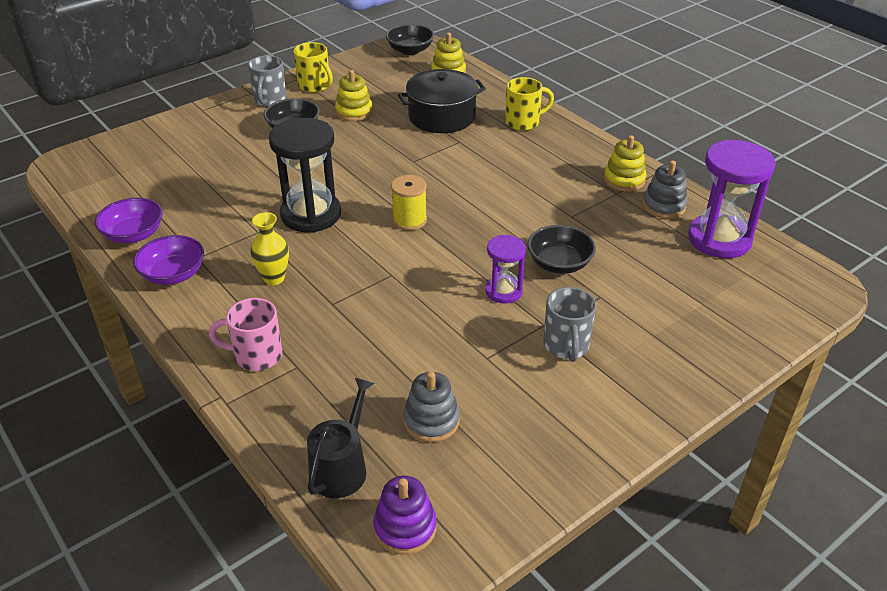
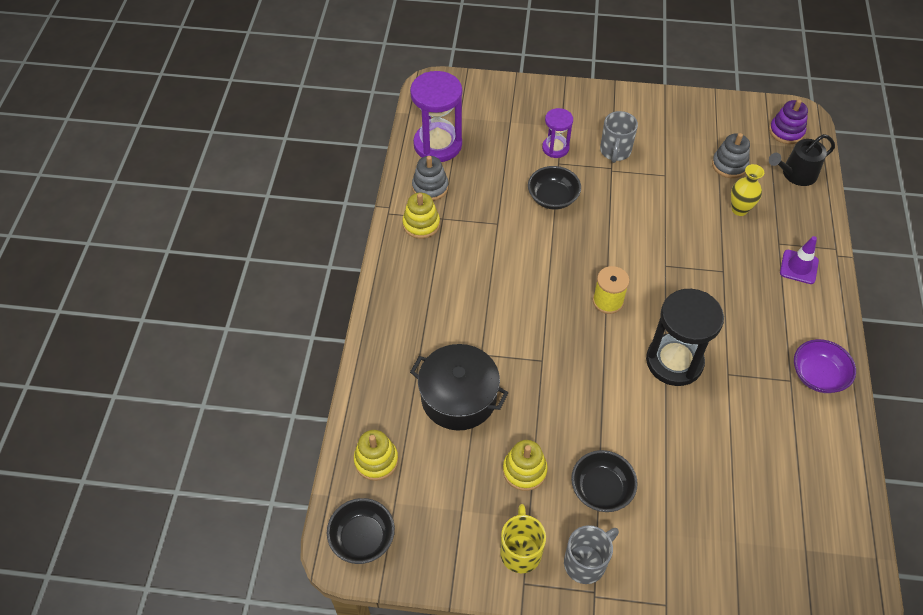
camera: 135 degrees left, 15 degrees up
(134, 234) = (829, 445): purple bowl -> none
(256, 356) = (799, 267): pink mug -> purple traffic cone
(274, 278) = (747, 319): yellow vase -> yellow vase (739, 209)
(503, 291) = (609, 204): purple hourglass -> purple hourglass (555, 148)
(523, 122) = (405, 335): yellow mug -> none
(566, 346) = (615, 151): grey mug -> grey mug turned 150 degrees clockwise

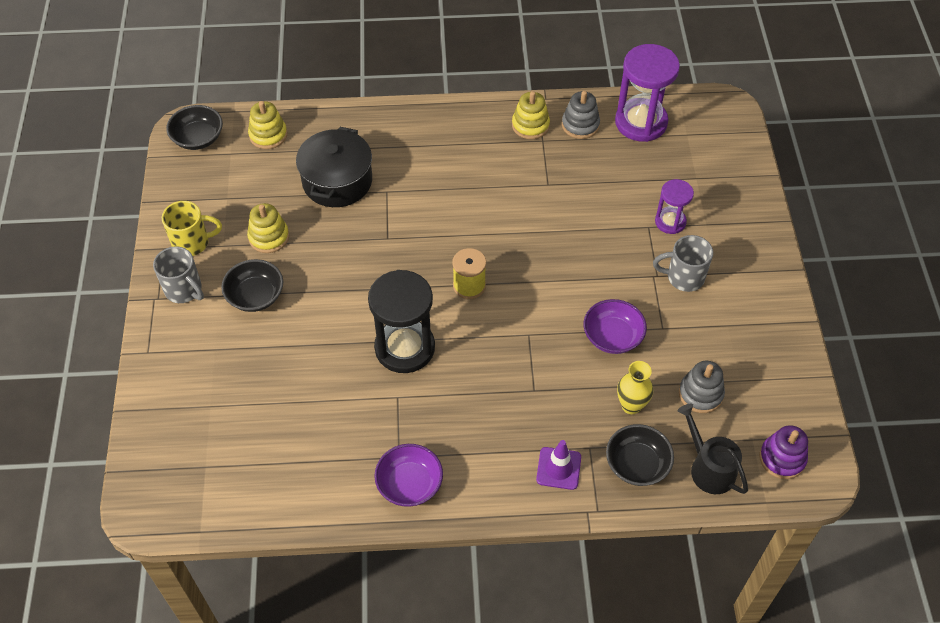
camera: 80 degrees right, 0 degrees up
(553, 198) = (596, 226): black bowl -> black bowl (637, 464)
(671, 208) = (612, 337): none -> purple bowl

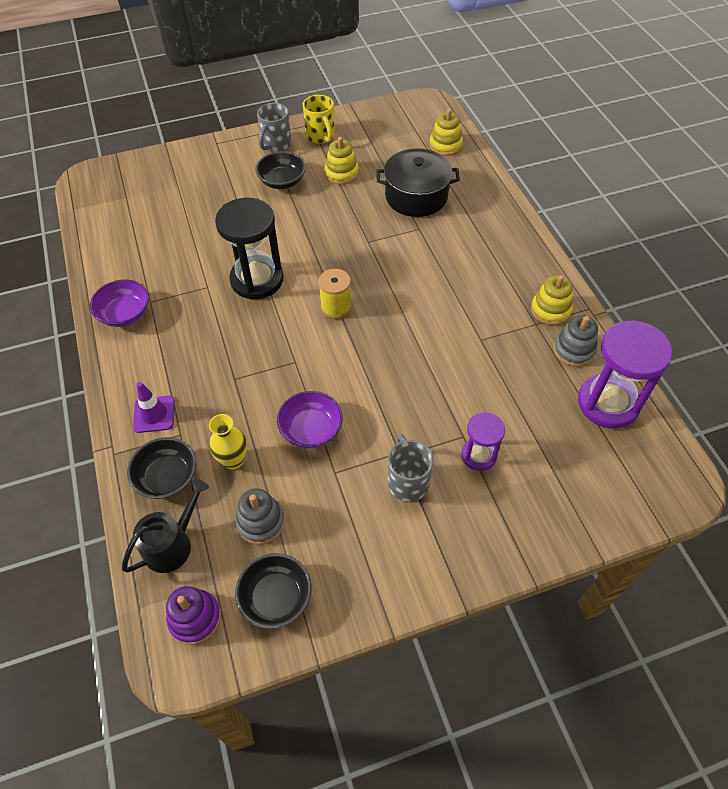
camera: 75 degrees right, 0 degrees up
(198, 138) = (422, 111): black bowl -> black bowl (276, 597)

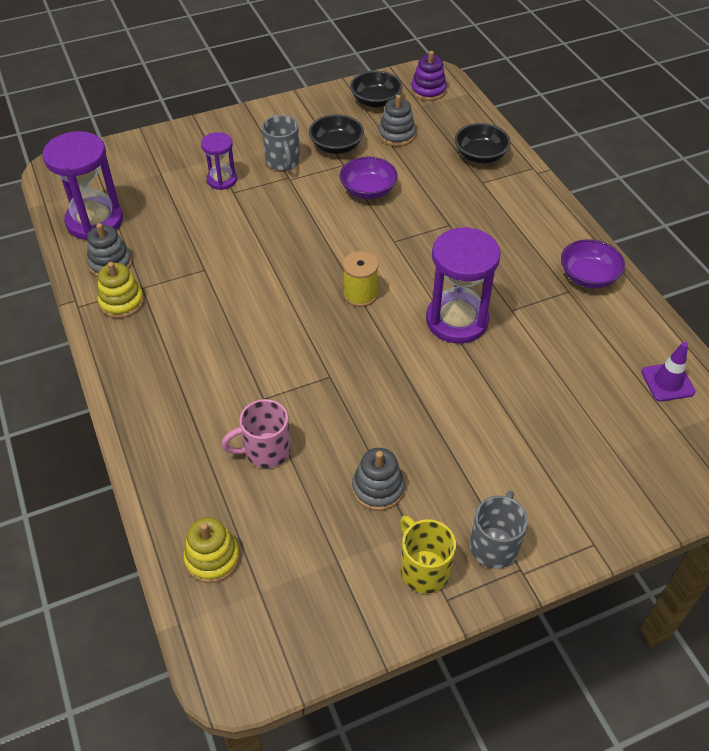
camera: 175 degrees right, 5 degrees down
(154, 414) = (512, 195): purple traffic cone -> purple traffic cone (667, 382)
(172, 544) = (459, 121): black watering can -> none
(233, 460) = (429, 168): yellow vase -> none
(257, 280) = (457, 320): black hourglass -> purple hourglass
(282, 181) = (464, 468): black bowl -> black bowl (336, 146)
(341, 173) = (378, 488): yellow stacking toy -> grey stacking toy
(416, 196) = (265, 451): black pot -> pink mug

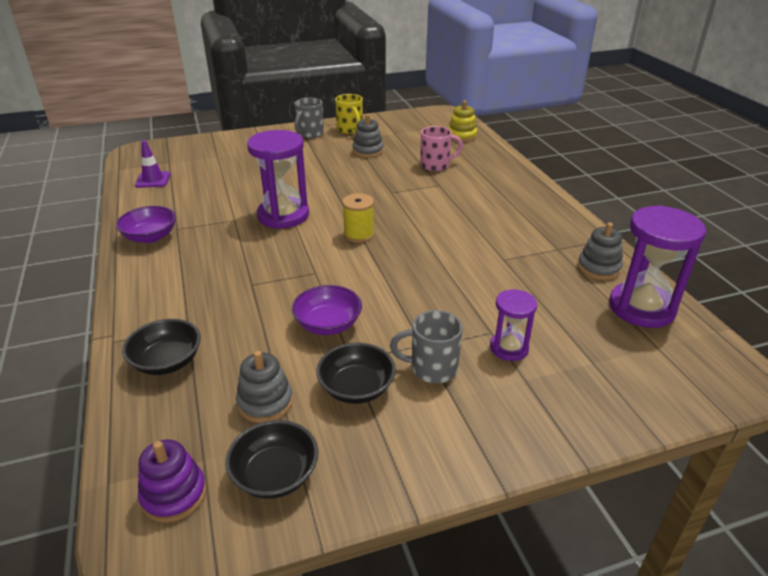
camera: 175 degrees left, 15 degrees down
(122, 302) = (571, 239): yellow stacking toy -> none
(283, 162) = (431, 368): grey mug -> grey mug turned 75 degrees counterclockwise

